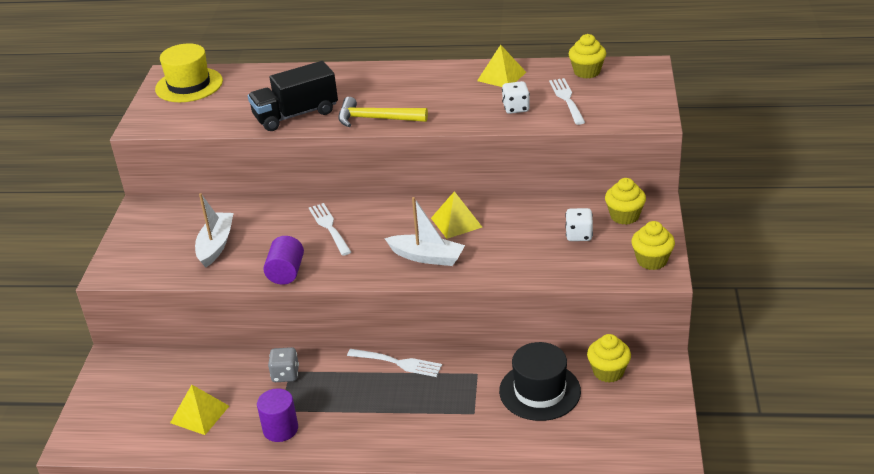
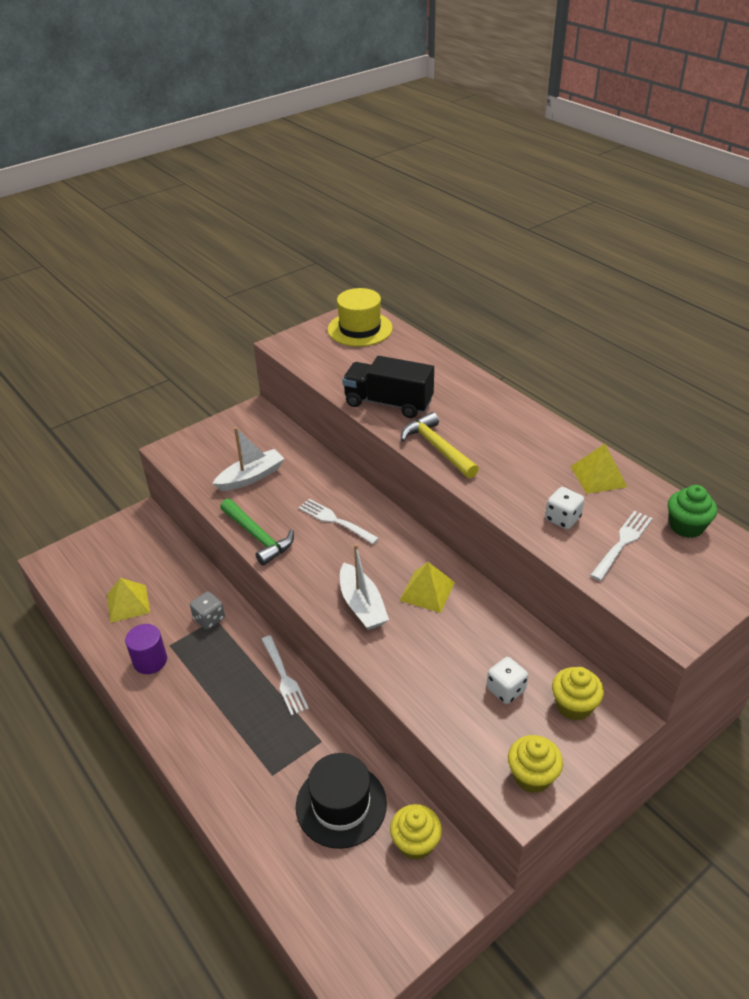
camera: 45 degrees right, 5 degrees up
(286, 272) = (258, 537): purple cylinder -> green hammer
(330, 228) = (336, 521): white fork -> white fork turned 75 degrees counterclockwise
(587, 72) = (686, 526): yellow cupcake -> green cupcake

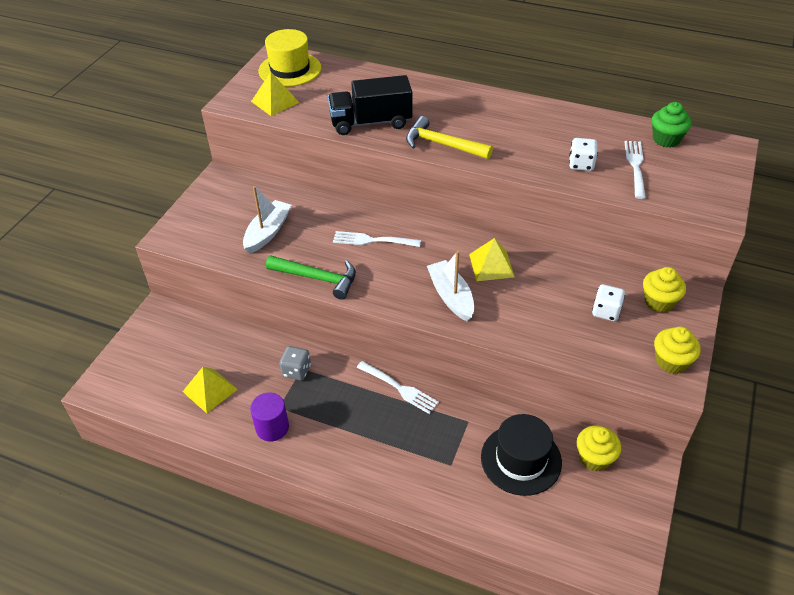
camera: 30 degrees left, 5 degrees up
(362, 605) = (451, 296): white boat -> white boat turned 150 degrees counterclockwise
(598, 476) = (579, 125): yellow pyramid -> yellow pyramid (275, 102)

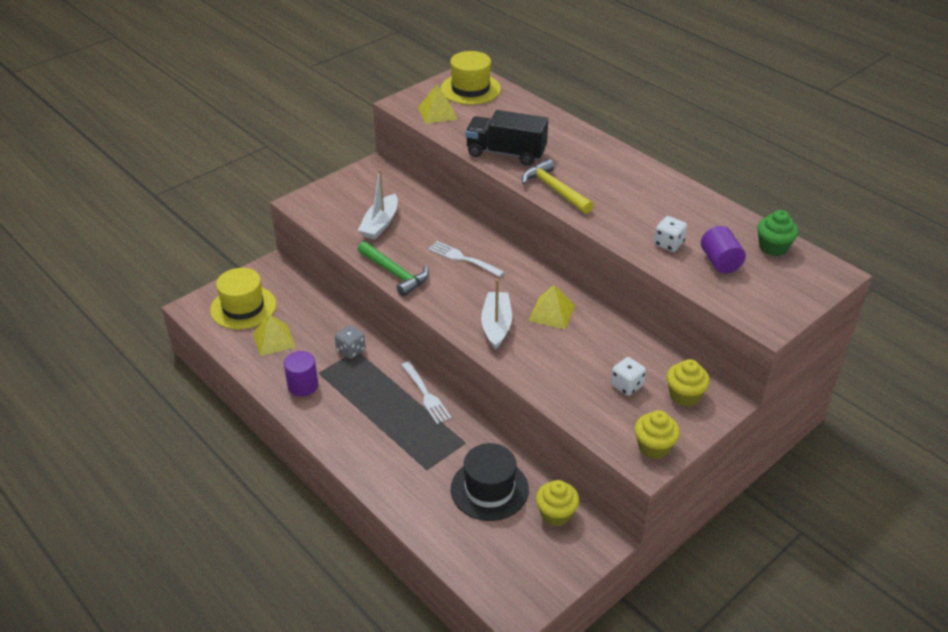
camera: 25 degrees right, 5 degrees down
(154, 367) = (243, 307): none -> yellow hat
(267, 232) = (380, 224): white boat -> white boat turned 150 degrees clockwise
(636, 167) = (720, 262): white fork -> purple cylinder

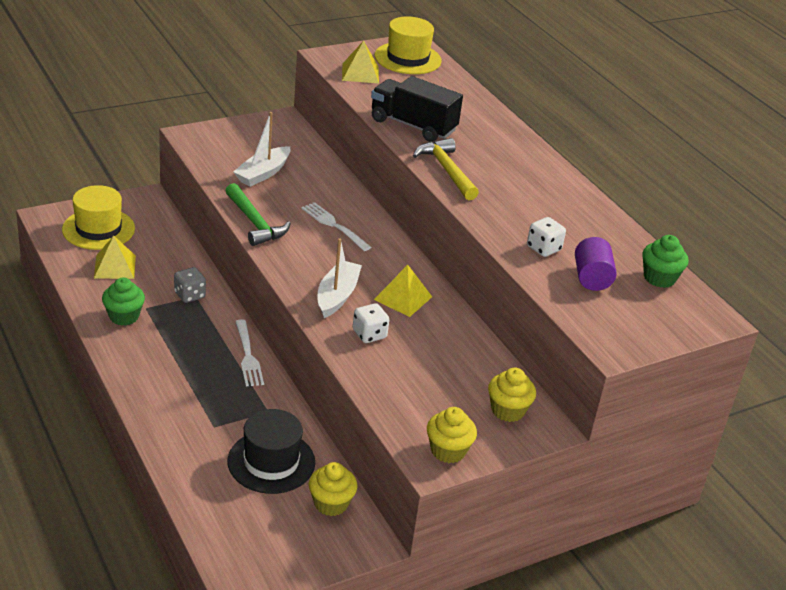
camera: 10 degrees right, 5 degrees down
(303, 386) = (124, 316): purple cylinder -> green cupcake
(626, 385) = (448, 386): white dice -> white dice (369, 334)

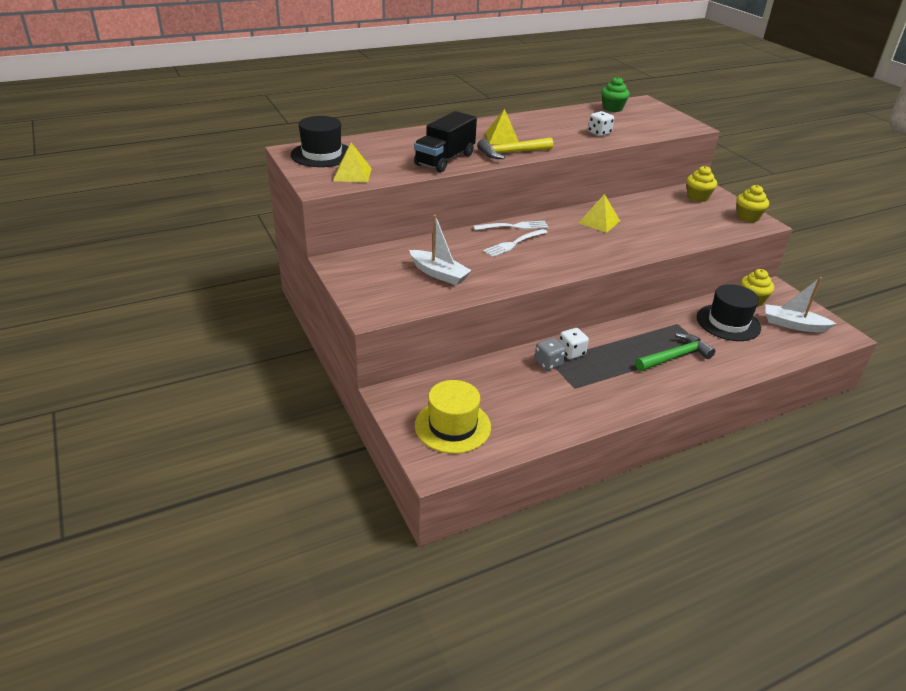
camera: 85 degrees left, 0 degrees up
(115, 266) = (516, 410): yellow pyramid -> yellow pyramid (502, 138)
(124, 316) = (591, 400): green cupcake -> none
(247, 355) = (617, 332): white fork -> white fork (513, 227)
(255, 223) = (521, 278): green hammer -> green hammer (675, 356)
(337, 296) = (609, 246): white boat -> white boat (793, 325)
(369, 334) = (648, 236): white dice -> white dice (571, 352)
(407, 58) = (322, 154): yellow hat -> black hat
(591, 278) = (624, 124): purple cylinder -> none

